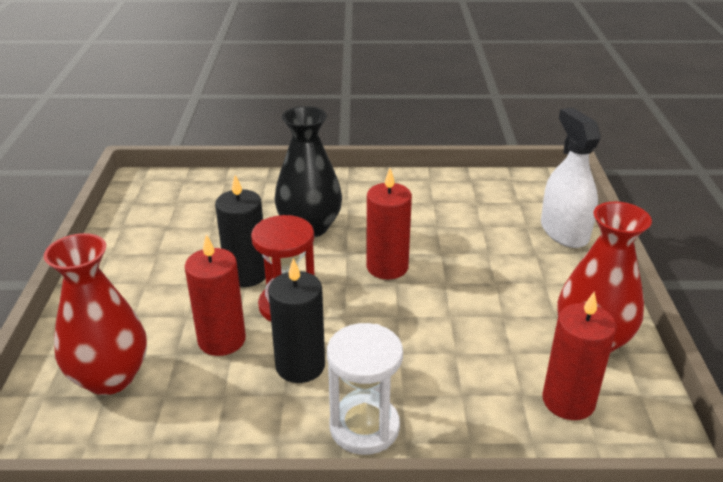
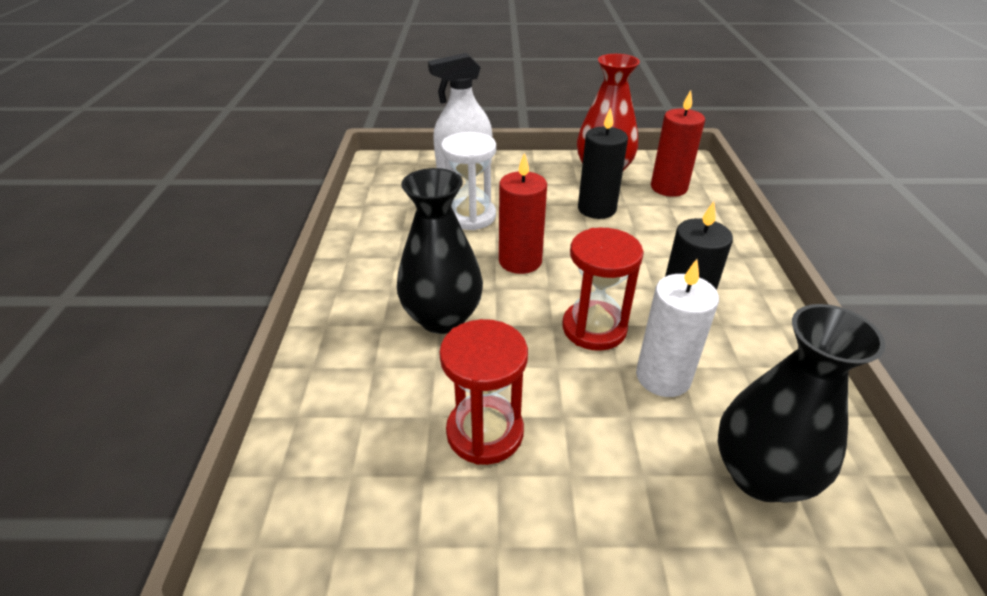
camera: 90 degrees left, 5 degrees up
(110, 377) = (760, 475): red vase -> black vase
(192, 248) = (485, 432): none -> red hourglass
(221, 340) = (663, 377): red candle -> white candle
(246, 274) = (541, 367): black candle -> black candle (596, 209)
(364, 427) = (737, 276): white hourglass -> white hourglass (470, 216)

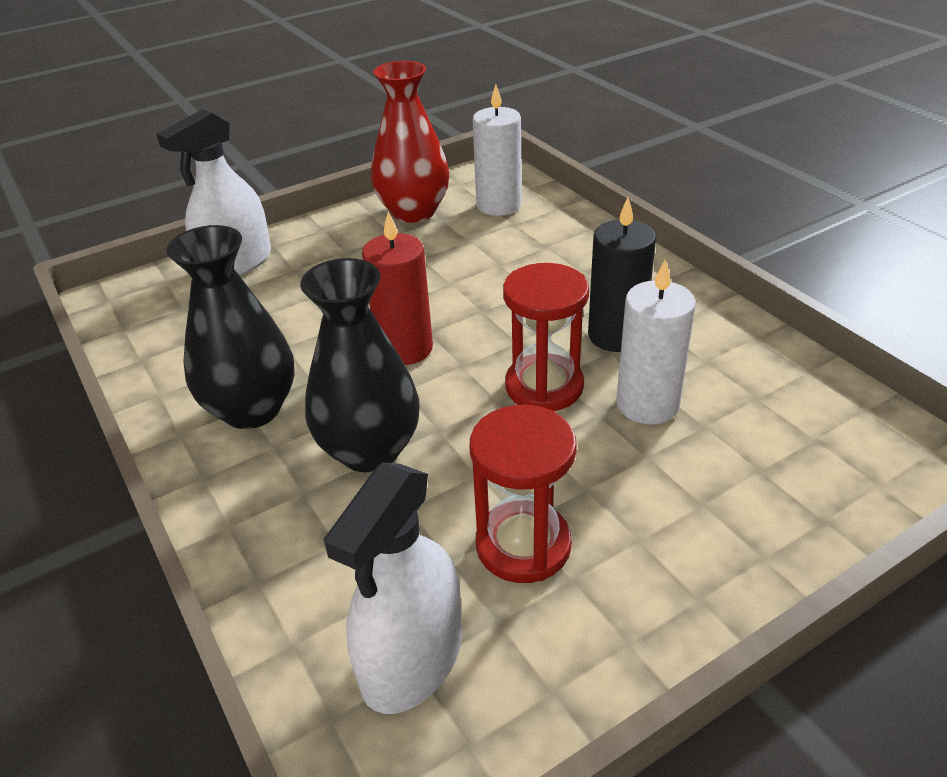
camera: 30 degrees left, 0 degrees up
(352, 467) = (412, 659): none -> white spray bottle
(470, 216) = (299, 320): white hourglass -> none
(596, 209) = (441, 257): black candle -> none
(668, 188) = (498, 205): red candle -> white candle
(760, 475) = (794, 451): black vase -> black vase (252, 409)

